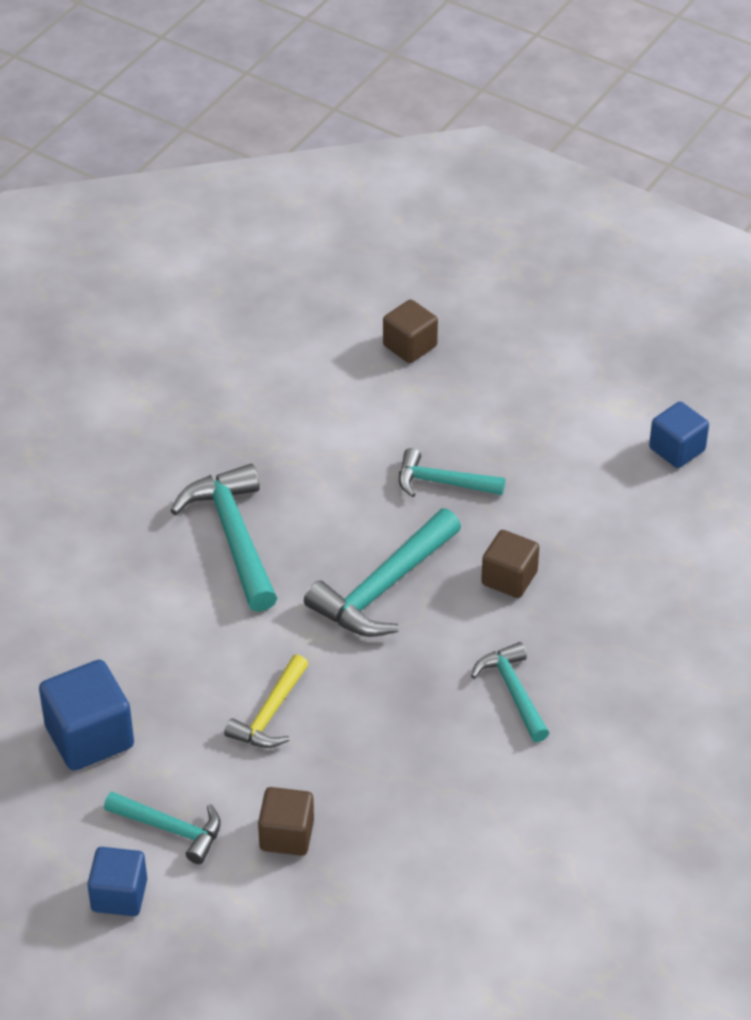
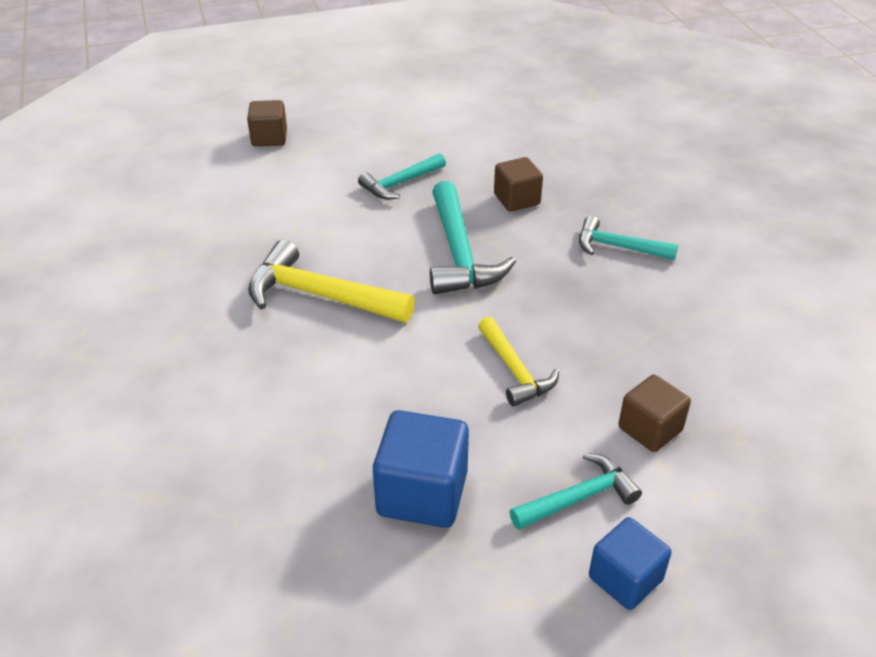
camera: 50 degrees left, 5 degrees down
(234, 536) = (320, 295): turquoise hammer -> yellow hammer
(677, 449) = (492, 95): blue cube -> none

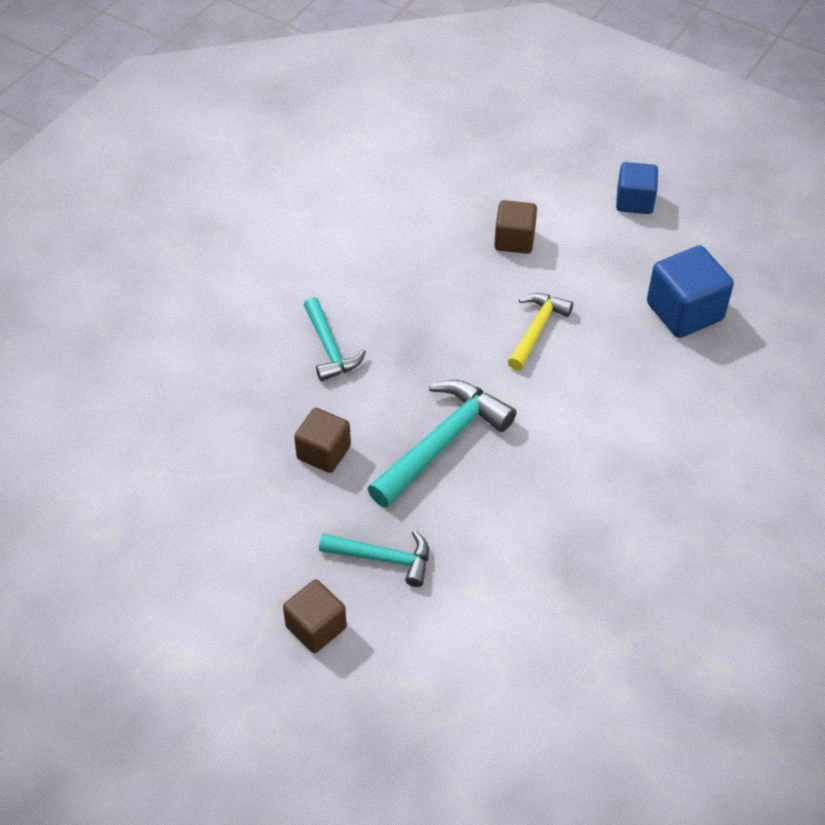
camera: 130 degrees left, 10 degrees up
(269, 138) = (415, 748): brown cube -> brown cube (316, 627)
(320, 295) = (590, 496): yellow hammer -> none
(579, 498) = (604, 244): turquoise hammer -> none

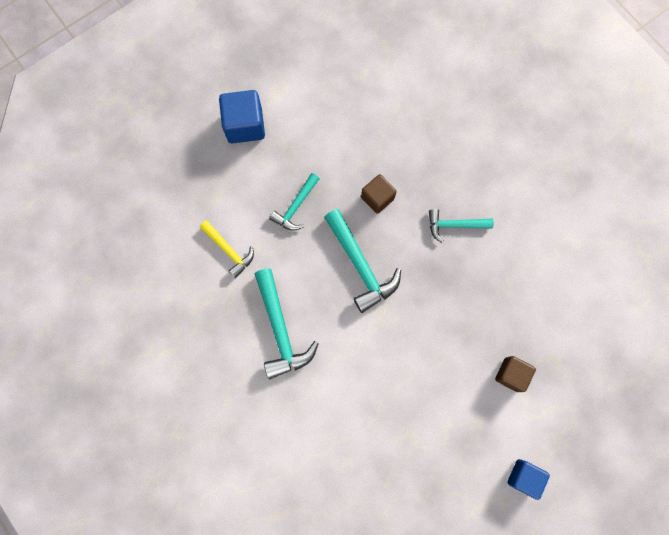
camera: 110 degrees right, 25 degrees up
(316, 627) = (268, 160): brown cube -> none
(536, 329) = (428, 356): yellow hammer -> yellow hammer (229, 251)
(591, 514) = (280, 330): none -> turquoise hammer
(684, 311) = (411, 462): blue cube -> blue cube (245, 125)

